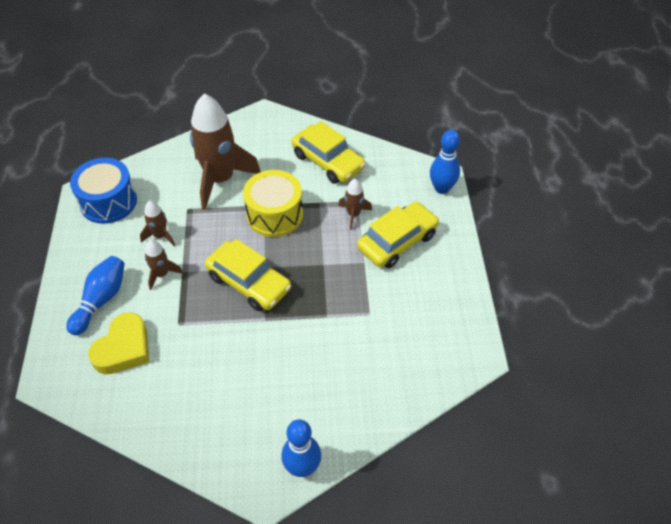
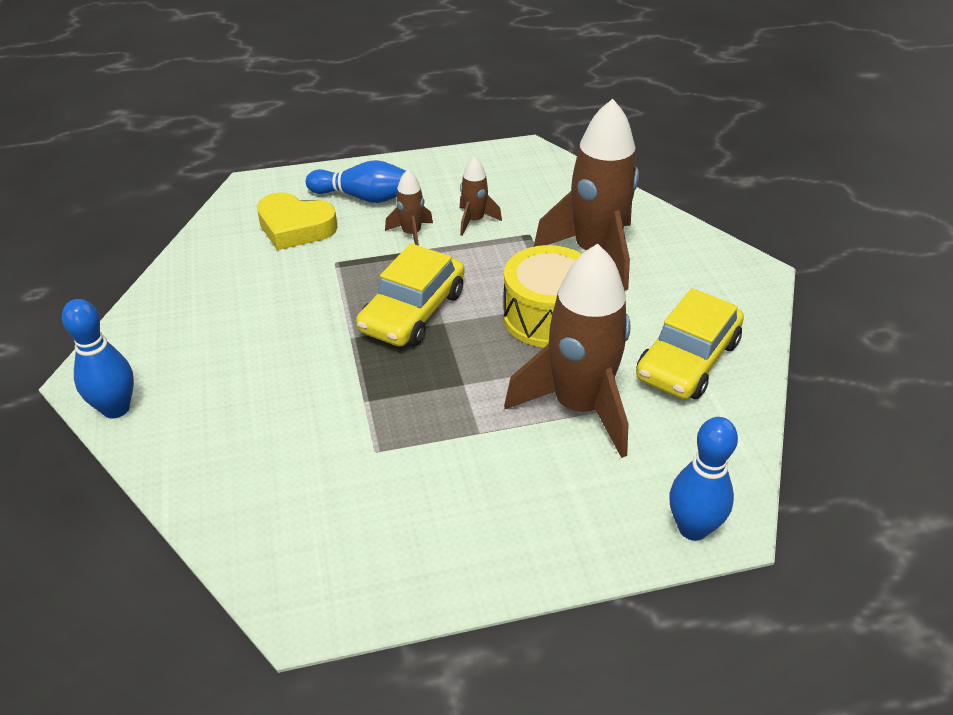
camera: 80 degrees right, 10 degrees down
(108, 202) = (518, 170): blue drum -> none
(353, 214) = (579, 407): brown rocket -> brown rocket, size x2.18
(397, 241) = (536, 471): yellow car -> none

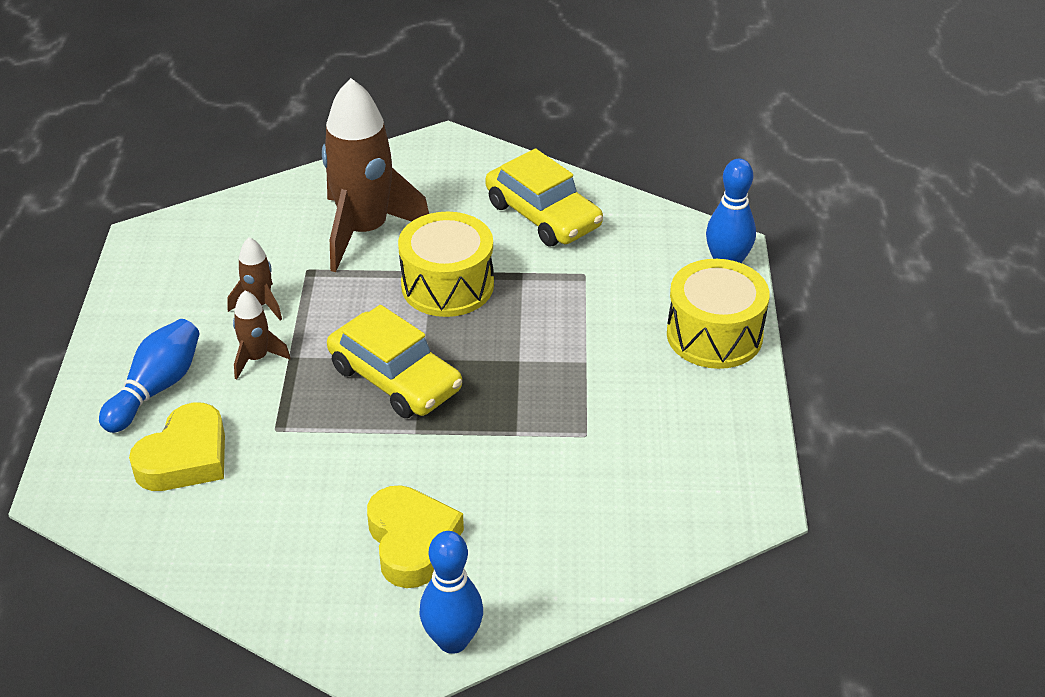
camera: 75 degrees left, 0 degrees up
(223, 362) = (412, 542): none -> yellow heart
(562, 534) = (714, 335): none -> yellow drum
(579, 407) = (576, 293): brown rocket -> none

